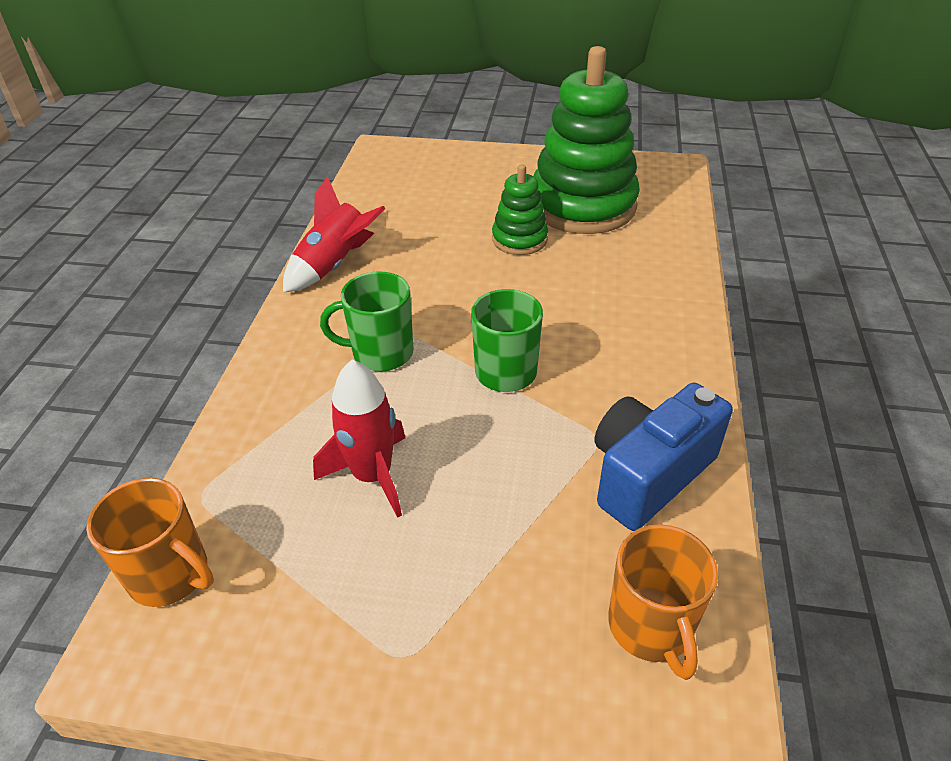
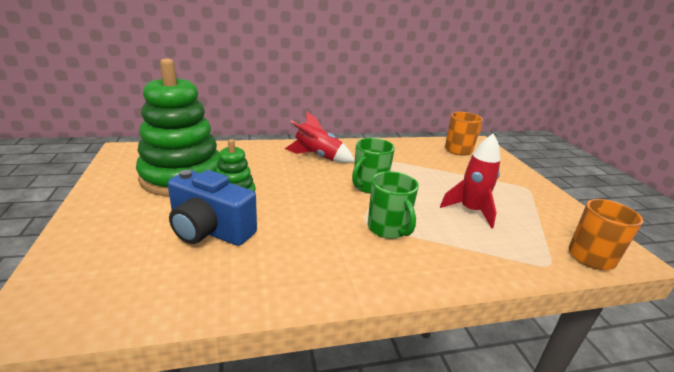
camera: 115 degrees left, 15 degrees down
(335, 265) = (303, 280): red rocket -> red rocket (318, 156)
(648, 475) = (399, 151): blue camera -> blue camera (210, 230)

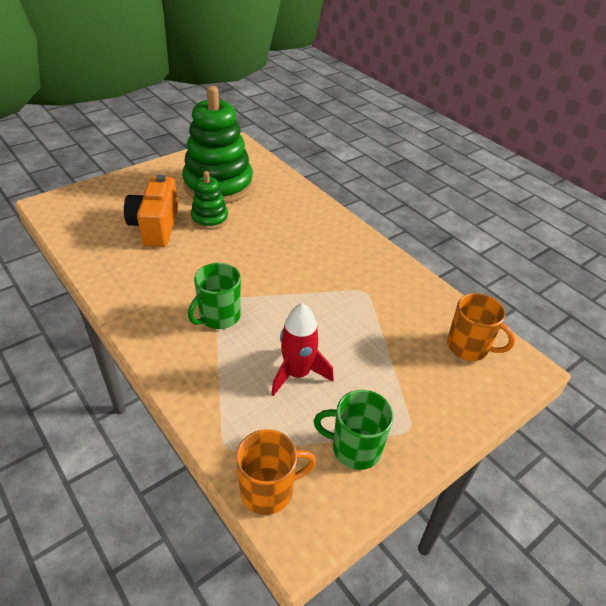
camera: 65 degrees right, 15 degrees up
(210, 230) = (155, 226): blue camera -> orange camera
(318, 156) = (324, 238): red rocket -> none
(369, 186) = (290, 287): green mug -> green mug (355, 448)

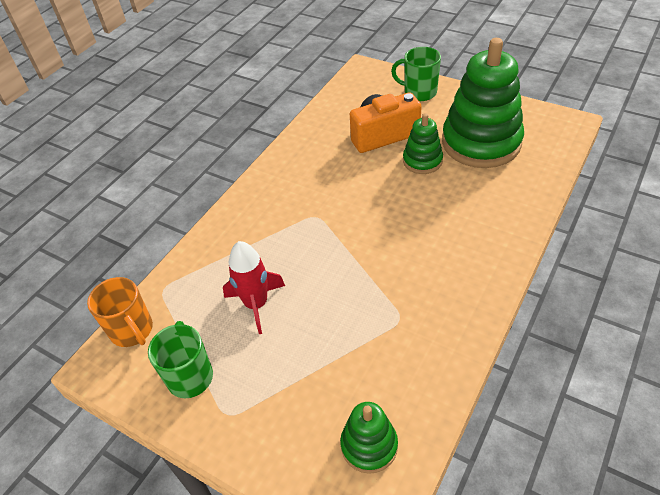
camera: 75 degrees right, 5 degrees up
(219, 317) = (295, 225): green mug -> green mug (419, 92)
(468, 347) = (369, 445): orange mug -> green stacking toy

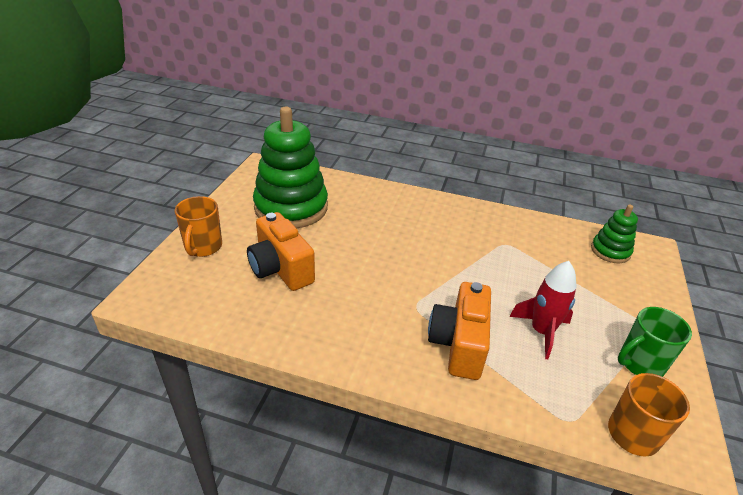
camera: 110 degrees left, 10 degrees down
(262, 237) = (459, 344): none -> orange camera
(419, 92) = (203, 247): green mug -> orange mug
(422, 161) = (320, 240): green stacking toy -> none

